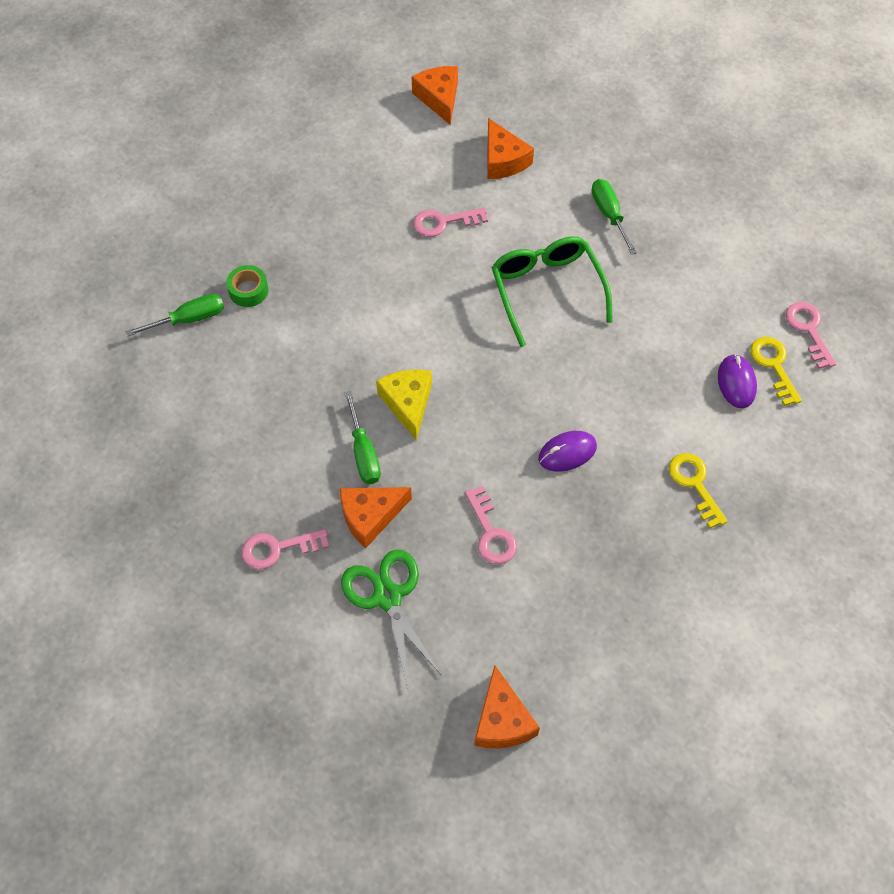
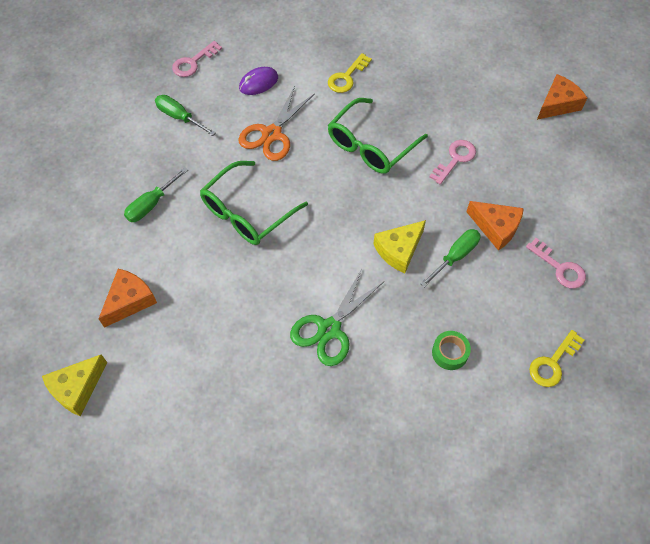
camera: 120 degrees left, 0 degrees up
(188, 319) = (435, 450): green screwdriver -> green screwdriver (180, 117)
(248, 290) = (377, 420): green tape -> green tape (450, 353)
(388, 597) = (538, 190): green scissors -> green scissors (329, 329)
(439, 98) = (77, 388): orange cheese -> yellow cheese
(444, 222) = (221, 311): pink key -> none
(567, 453) = (371, 145): purple mouse -> green glasses
(644, 360) = (271, 134): none -> orange scissors
(773, 366) = (233, 70): yellow key -> yellow key (553, 363)

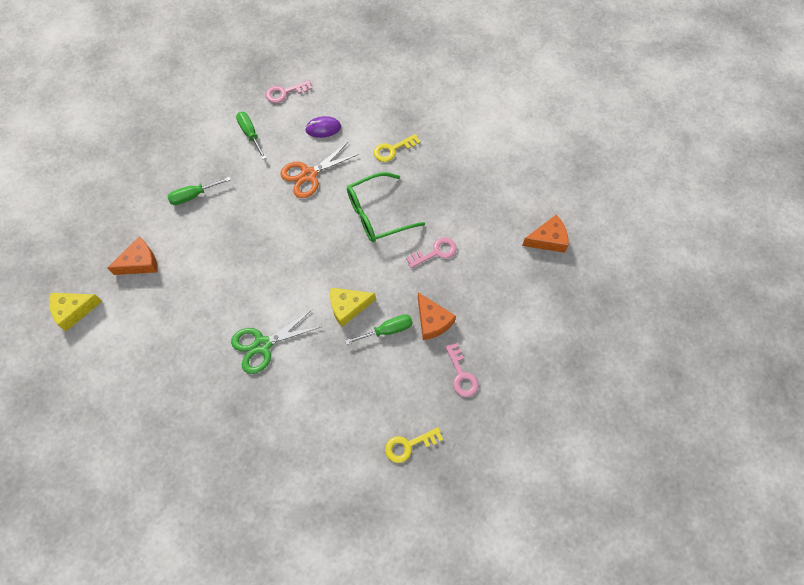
camera: 25 degrees right, 5 degrees up
(247, 212) = (256, 230): green glasses -> none
(450, 353) = (337, 402): green tape -> none

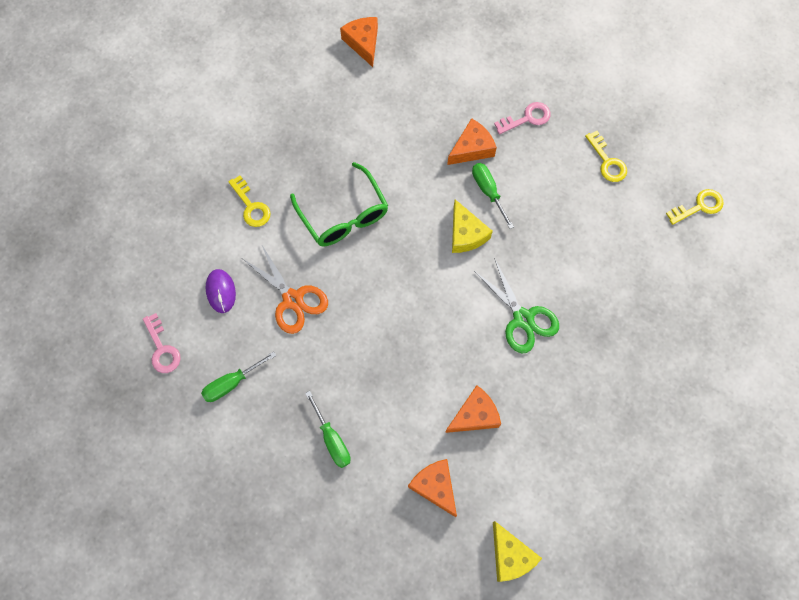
camera: 95 degrees left, 5 degrees up
(188, 297) = (474, 415): none -> orange cheese
(350, 531) = (699, 206): none -> yellow key
(435, 252) = (388, 150): pink key -> none

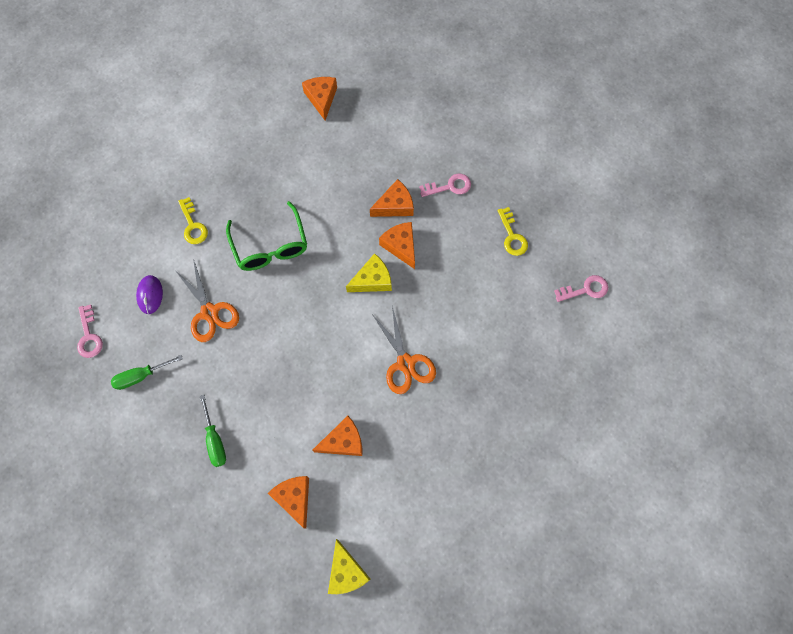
camera: 10 degrees right, 0 degrees up
(466, 234) = (372, 280): yellow cheese -> yellow cheese turned 105 degrees counterclockwise
(488, 192) = (400, 246): green screwdriver -> orange cheese
(523, 318) = (405, 363): green scissors -> orange scissors
(699, 206) = (585, 289): yellow key -> pink key

